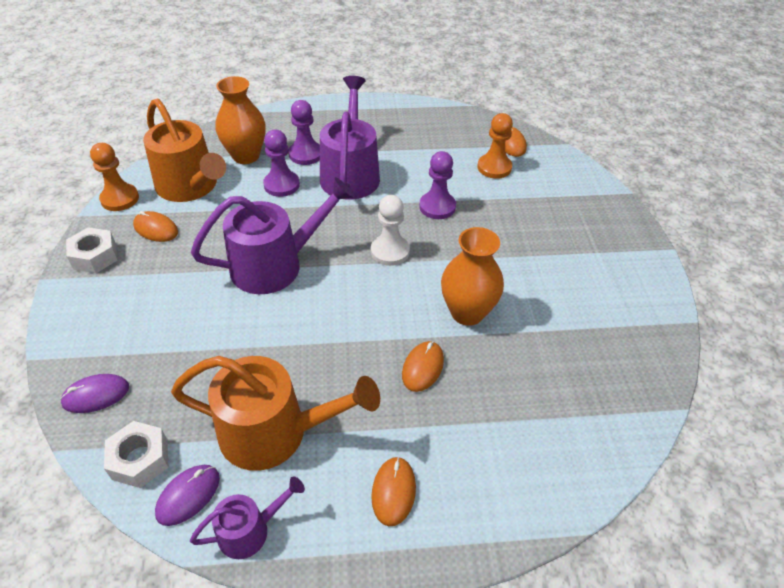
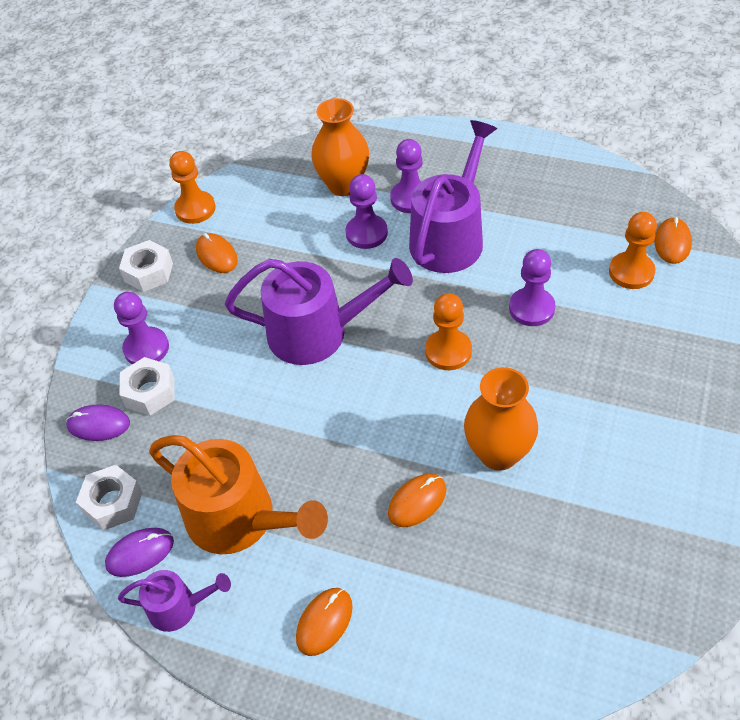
camera: 30 degrees right, 5 degrees up
(119, 317) = (146, 348): none -> purple pawn
(138, 352) = (150, 392): none -> white nut
(190, 186) = (270, 211): orange watering can -> none
(390, 251) = (448, 351): white pawn -> orange pawn

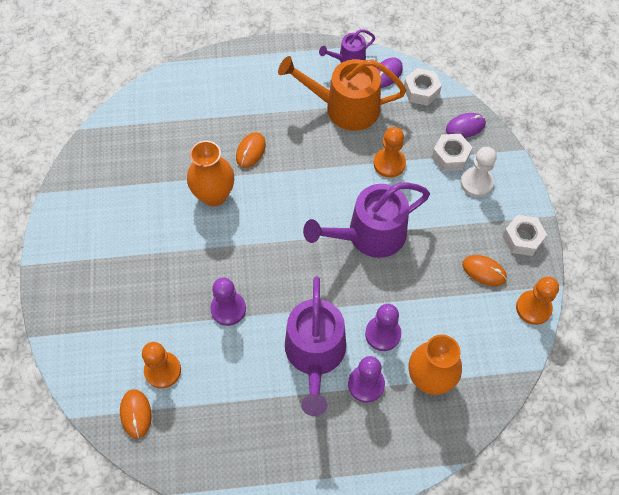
camera: 150 degrees right, 10 degrees up
(146, 348) = (476, 183): purple pawn -> white pawn
(324, 622) = (271, 78): orange mouse -> none
(448, 351) = (273, 253): orange pawn -> orange pawn (389, 163)

